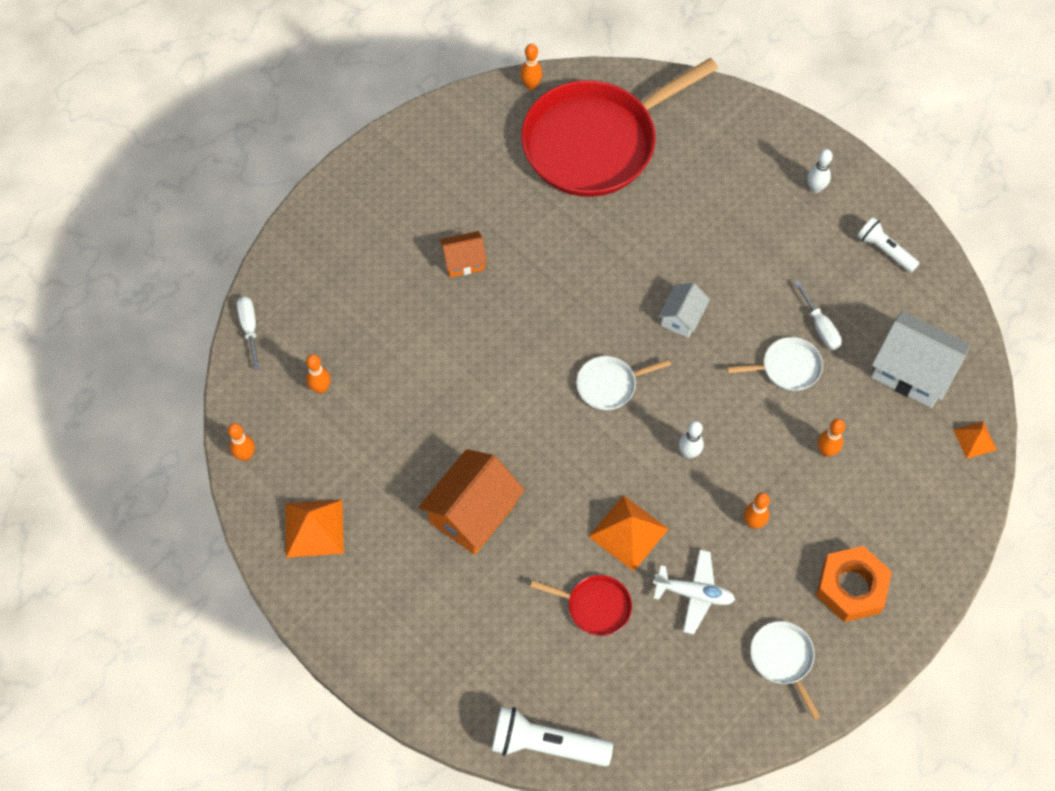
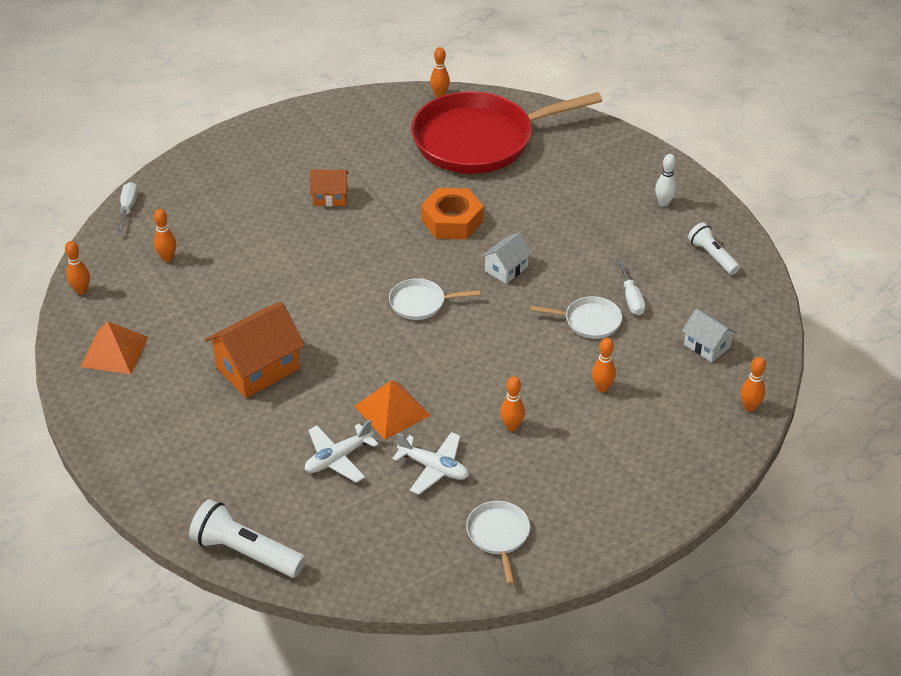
camera: 15 degrees right, 20 degrees down
(595, 606) = (338, 458): red pan -> white plane
(689, 453) = (472, 364): white bowling pin -> none
(851, 587) = (587, 494): orange nut -> orange nut (452, 221)
(912, 371) = (706, 346): white house -> white house, size x0.56
(975, 439) = (749, 407): orange pyramid -> orange bowling pin

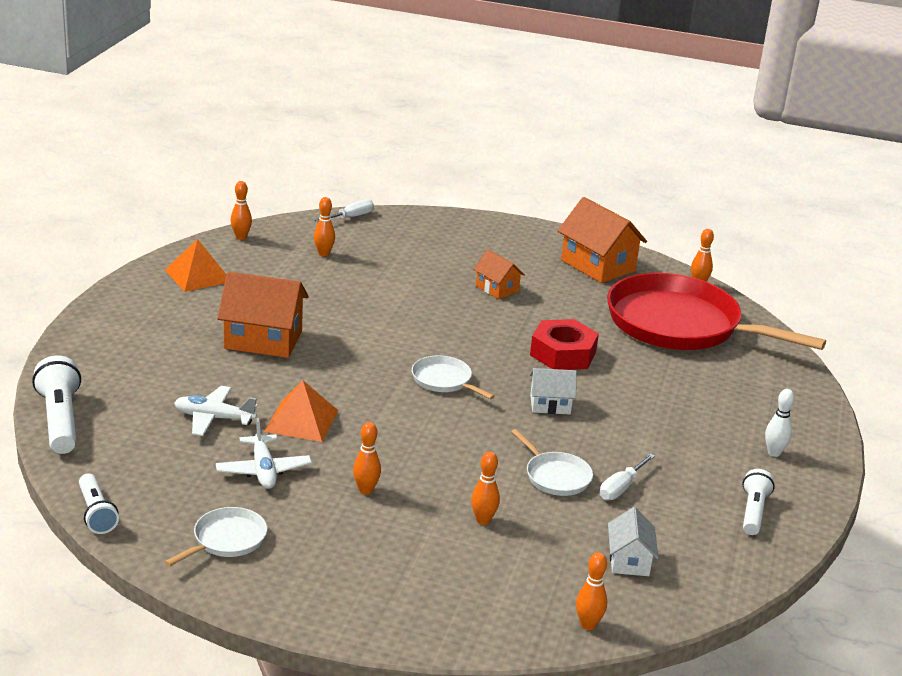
camera: 45 degrees right, 15 degrees down
(358, 125) = (598, 266): none -> orange house
(395, 593) = (96, 513): none -> white flashlight
(452, 221) = (563, 354): orange nut -> red nut

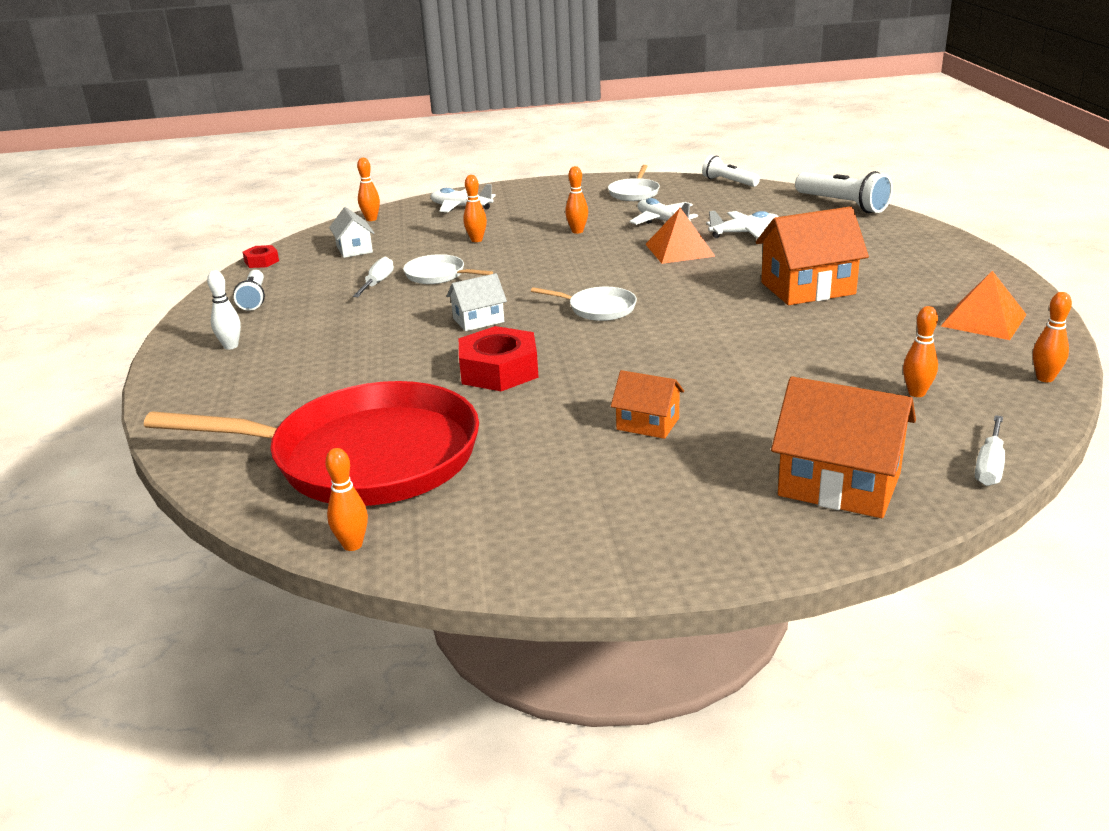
camera: 160 degrees right, 0 degrees up
(458, 604) = (461, 207): none -> white plane
(598, 266) = (537, 521): orange house -> orange house (839, 484)
(744, 580) = (261, 261): none -> red nut

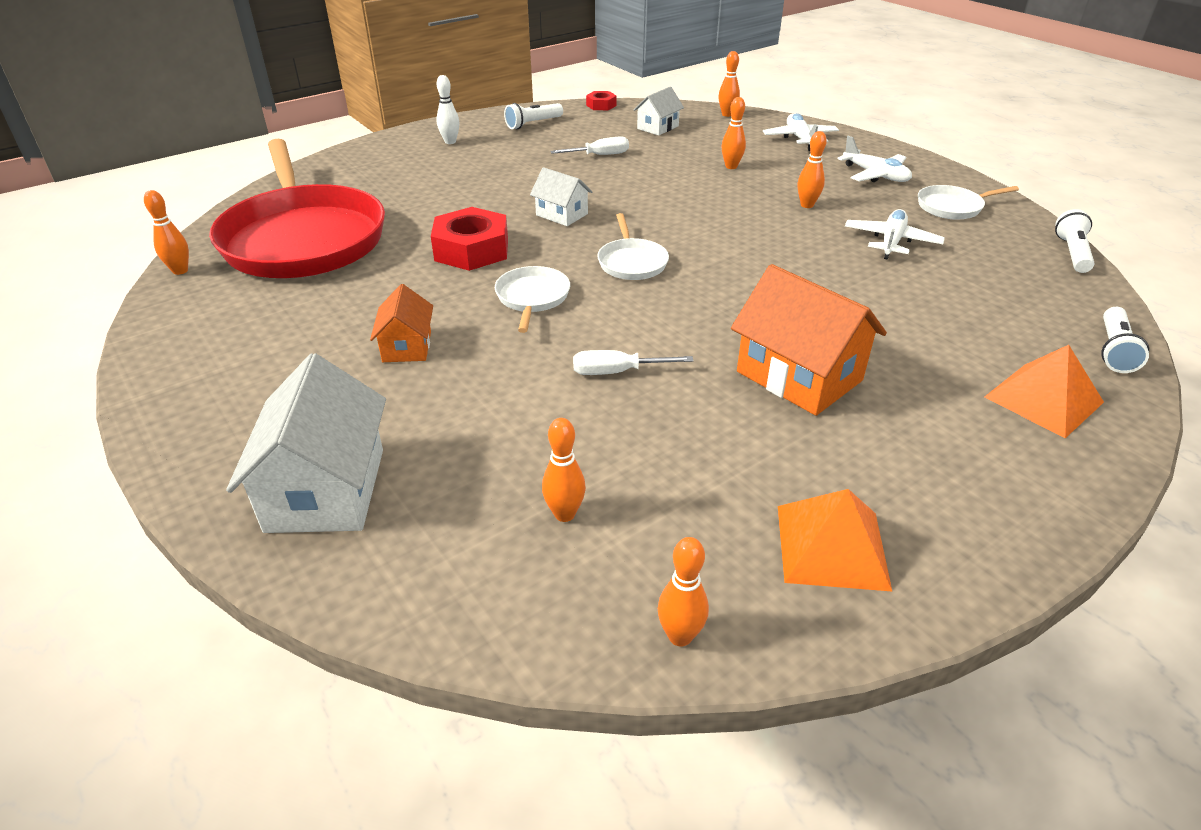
camera: 60 degrees right, 10 degrees up
(438, 275) = (638, 173): white pan -> white pan (532, 298)
(679, 250) = (822, 270): orange pyramid -> orange pyramid (1043, 399)
(745, 233) = (919, 299): white plane -> white plane (875, 175)
(839, 484) = (326, 489): orange house -> white house
(842, 204) = (1114, 350): white flashlight -> white flashlight, size x0.64
(989, 466) = (404, 606): white screwdriver -> white screwdriver (617, 372)

